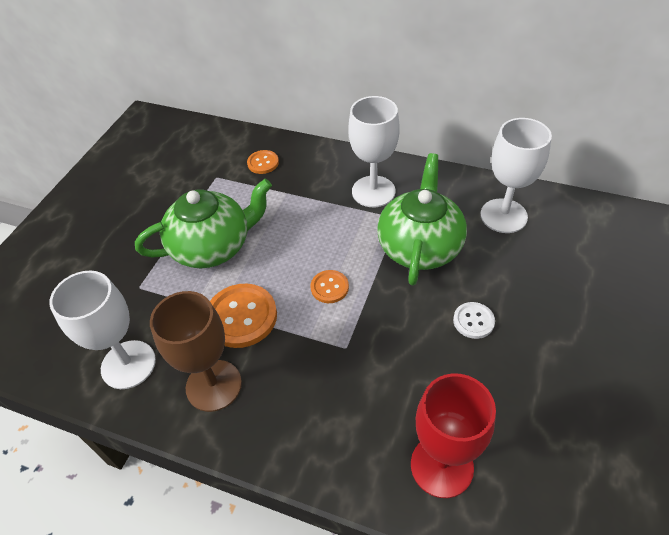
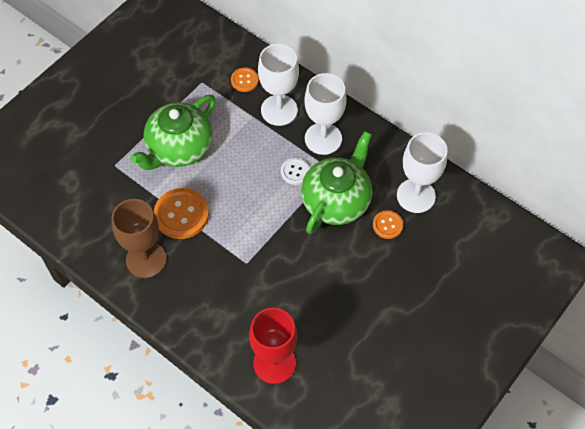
camera: 15 degrees right, 10 degrees up
(128, 364) = (92, 224): white goblet -> white goblet (279, 110)
(213, 246) = (179, 148): green teapot -> green teapot turned 135 degrees clockwise
(329, 287) = (253, 212): orange button -> orange button (387, 225)
(473, 321) = (346, 274): white button -> white button (295, 172)

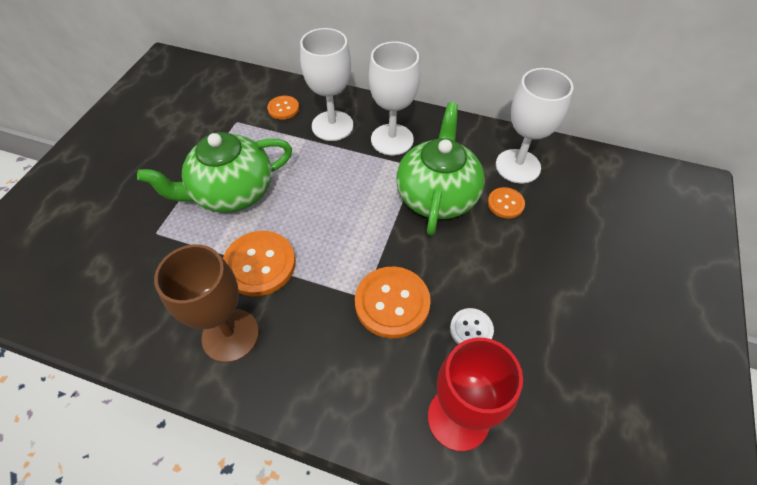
camera: 20 degrees left, 5 degrees down
(179, 148) = (232, 192): green teapot -> green teapot turned 45 degrees clockwise
(264, 274) = (392, 303): none -> orange button
(295, 172) = (377, 179): white button -> white button (471, 329)

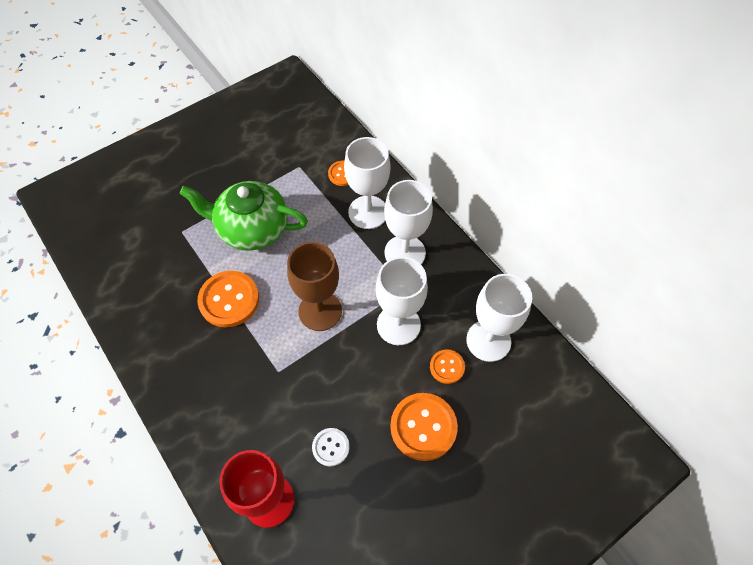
camera: 35 degrees right, 5 degrees up
(230, 335) = (174, 340): brown goblet -> brown goblet (320, 311)
(392, 303) = (293, 389): orange button -> orange button (423, 427)
(437, 195) = (398, 325): green teapot -> white goblet

